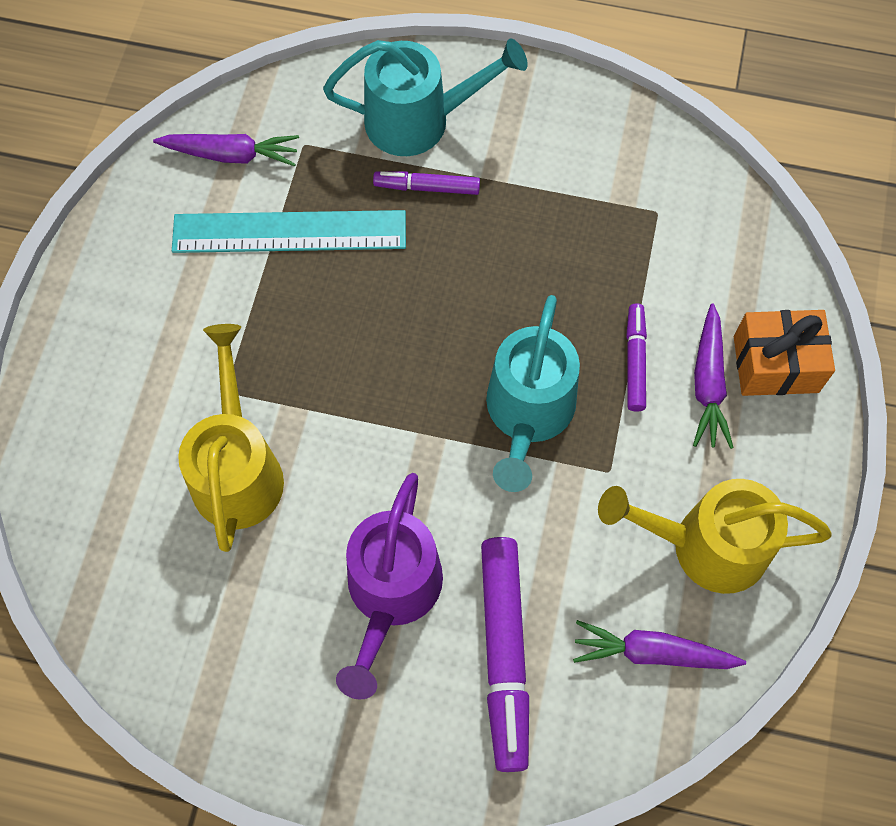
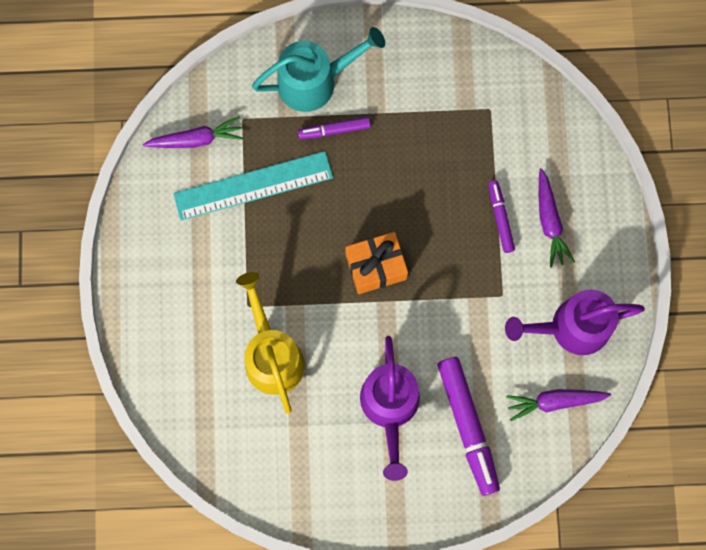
camera: 15 degrees left, 10 degrees up
(528, 415) = (442, 272): turquoise watering can -> none
(705, 546) = (571, 328): yellow watering can -> purple watering can
(775, 364) = (589, 197): orange gift -> orange gift (376, 267)

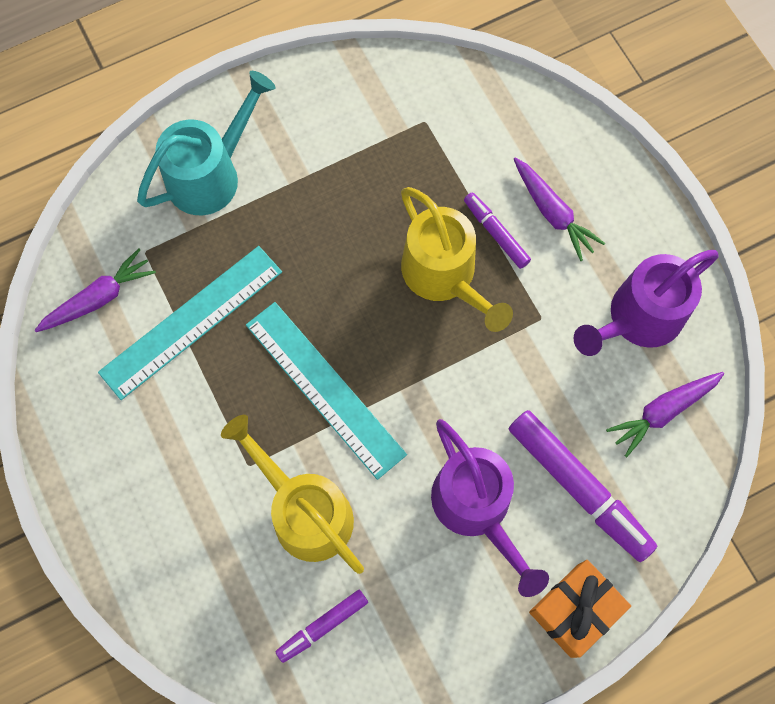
camera: 25 degrees left, 5 degrees down
(324, 276) = (324, 389): none -> turquoise ruler
(334, 130) = (258, 218): purple marker -> purple marker (322, 626)
(376, 267) = (380, 351): orange gift -> orange gift (574, 610)
(447, 234) = (445, 277): none -> yellow watering can

